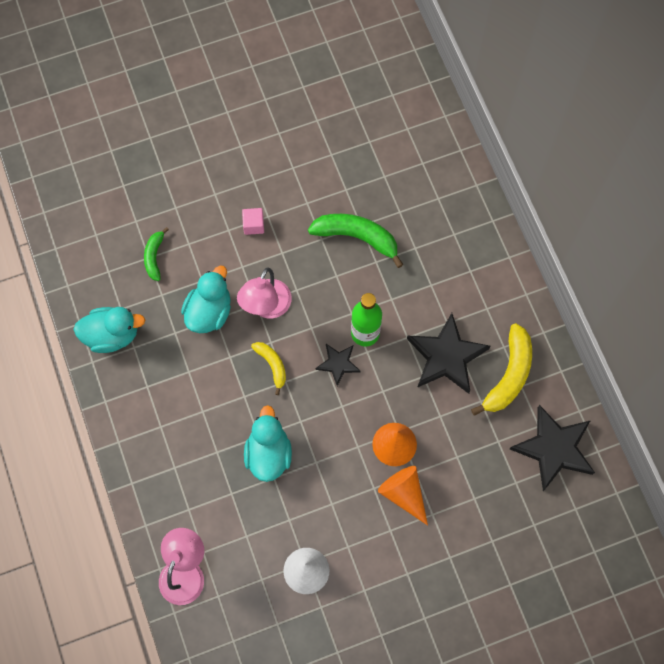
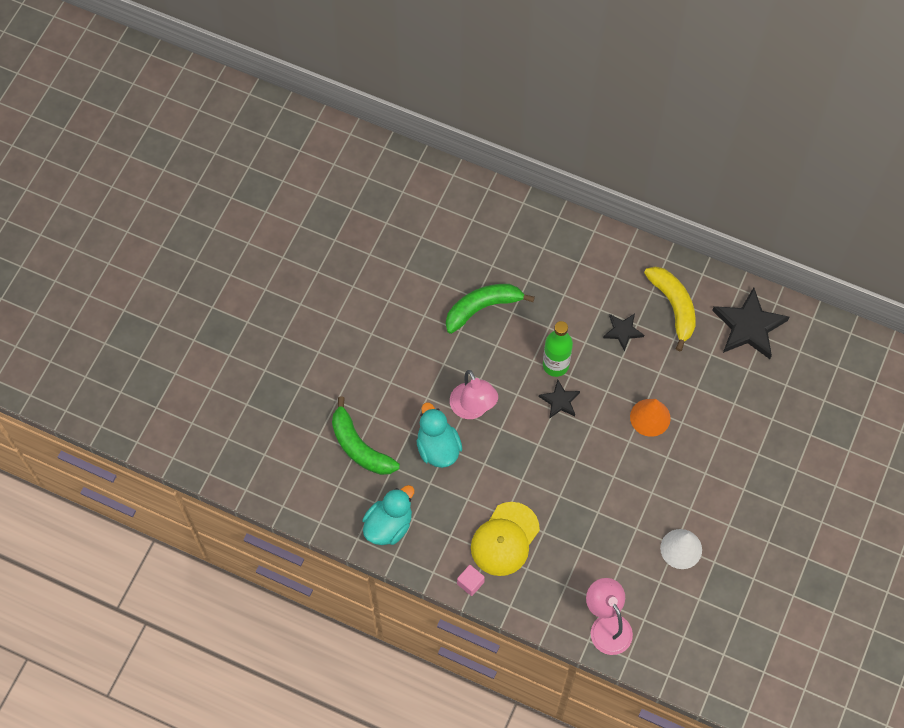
camera: 45 degrees left, 5 degrees down
(154, 257) = (359, 447): green banana -> green banana, size x1.76
(182, 429) = (505, 539): none -> yellow cap
(253, 225) = (404, 363): pink cube -> pink cube (470, 583)
(268, 453) = (578, 500): turquoise duck -> none
(272, 365) = (518, 442): yellow banana -> none
(404, 494) = (689, 442): orange cone -> none
(446, 356) = (622, 331): black star -> black star, size x0.54

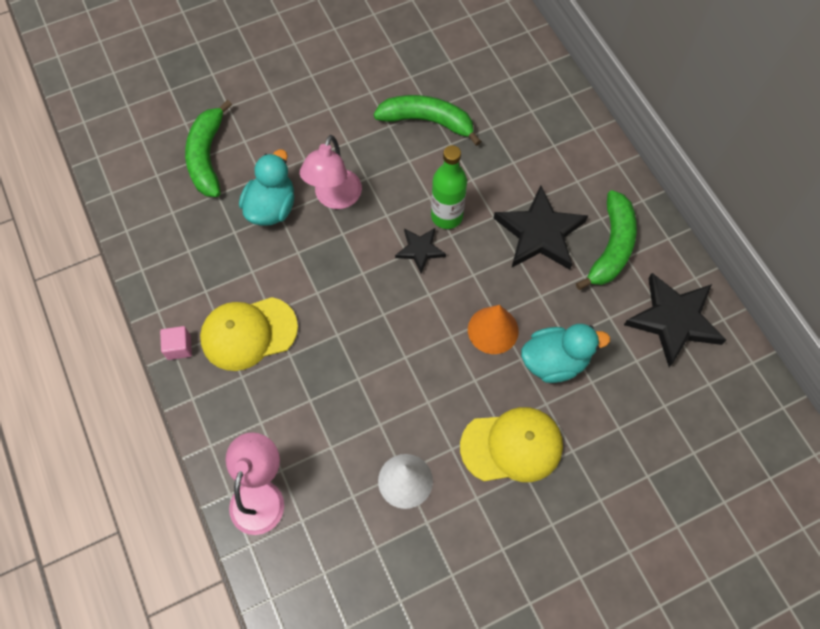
camera: 40 degrees right, 0 degrees up
(389, 525) = (163, 240): turquoise duck -> turquoise duck (554, 361)
(622, 331) = (539, 233): black star -> black star, size x1.86
(674, 307) = (611, 247): yellow banana -> green banana
(722, 479) = (512, 446): none -> yellow cap

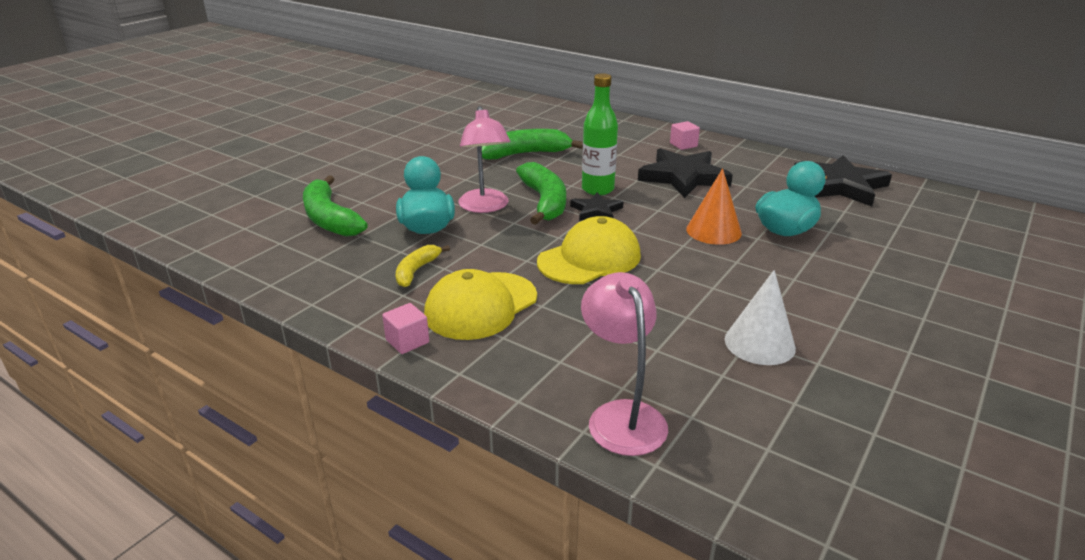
camera: 30 degrees left, 35 degrees down
(230, 265) = (416, 271): none -> yellow banana
(512, 446) = (821, 286): yellow cap -> yellow cap (589, 259)
(589, 174) = (683, 145): none -> pink cube
(611, 247) = (745, 168): green banana -> green banana (544, 202)

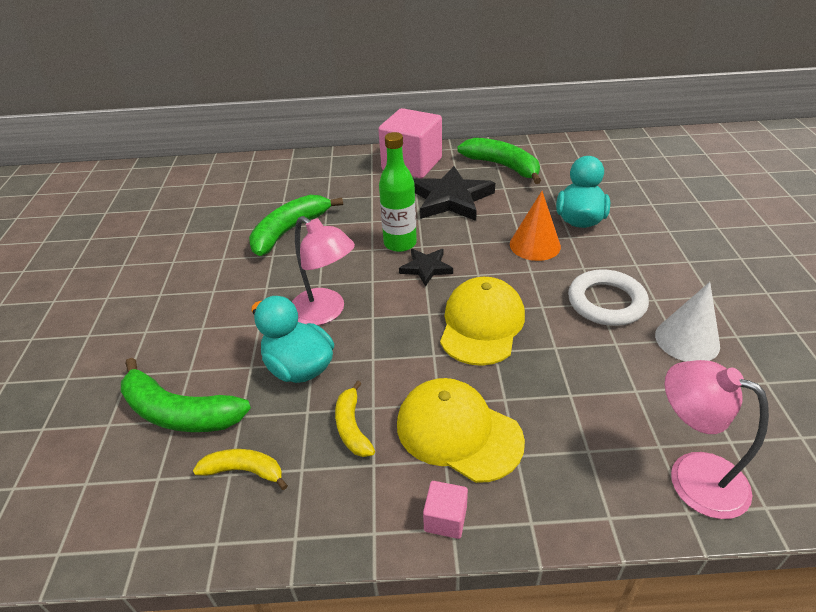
camera: 35 degrees left, 10 degrees up
(327, 261) = (244, 471): none -> yellow banana
(481, 306) = (458, 432): yellow cap -> yellow cap turned 120 degrees clockwise
(544, 202) = (372, 279): green banana -> green banana (503, 166)
(683, 145) = (412, 164): pink cube -> pink cube, size x2.36
(721, 289) = (606, 302): none -> white ring
(840, 185) = (563, 159): black star -> none

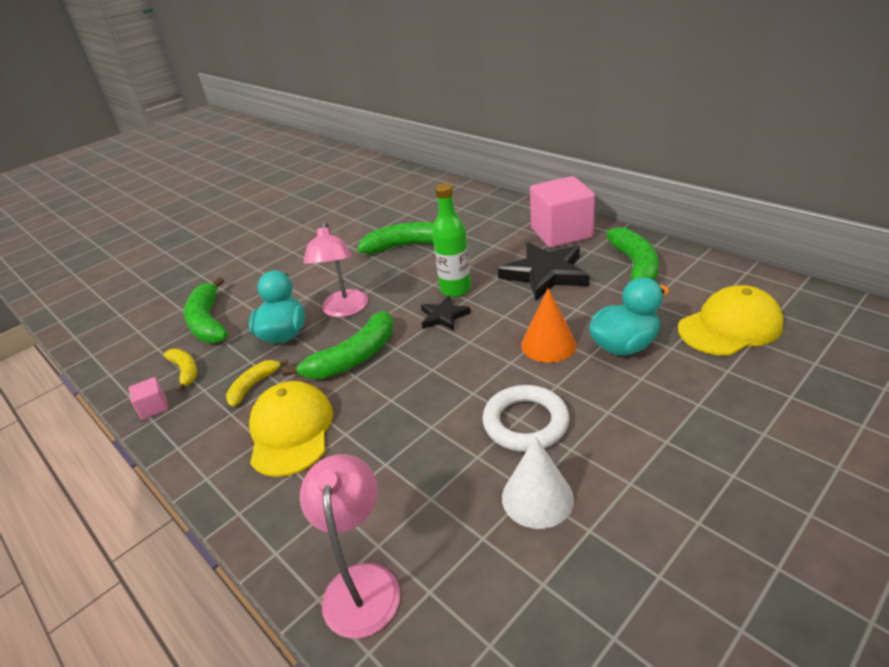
camera: 50 degrees right, 5 degrees down
(407, 342) = (353, 358): none -> green banana
(445, 519) = (210, 470): pink cube -> pink cube (154, 408)
(481, 324) = (413, 377): yellow cap -> yellow cap (730, 326)

